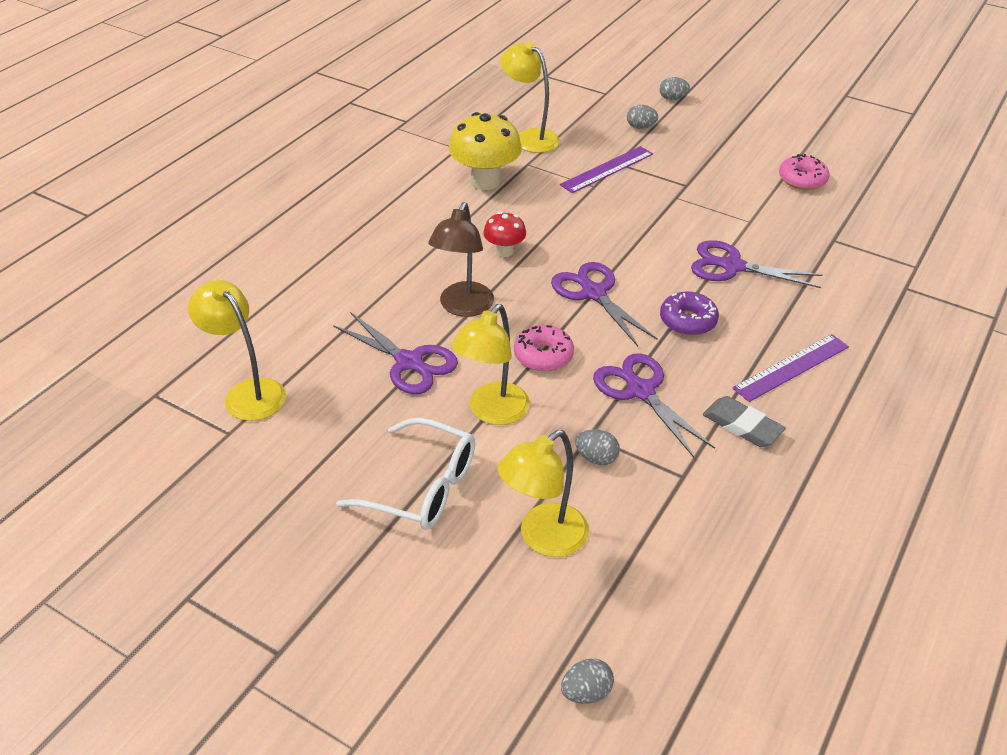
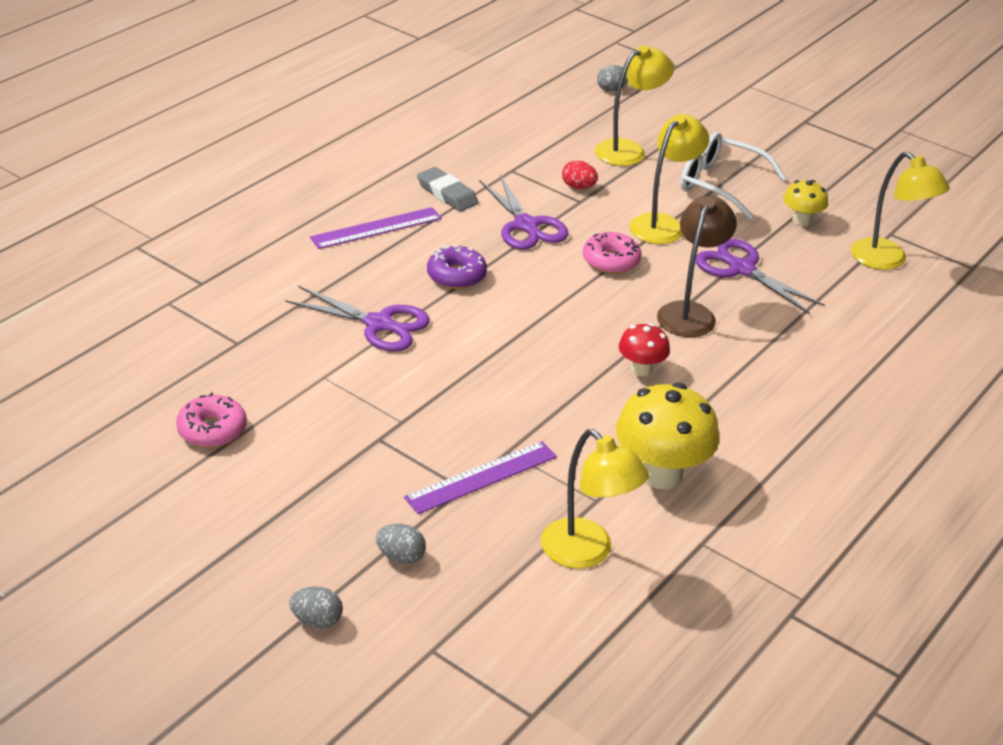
camera: 175 degrees left, 5 degrees down
(331, 438) = (801, 221): none -> yellow mushroom
(593, 293) = (546, 312): purple scissors -> none
(596, 458) = (578, 187): grey egg -> red egg

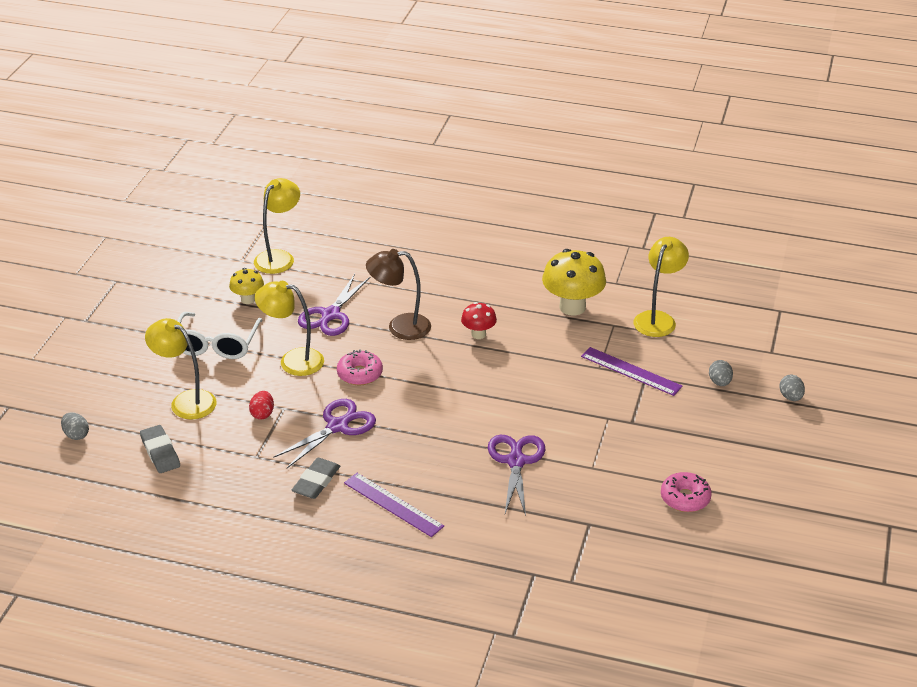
camera: 110 degrees left, 0 degrees up
(456, 276) = (430, 442): purple donut -> none
(555, 123) = (160, 452): none -> grey eraser

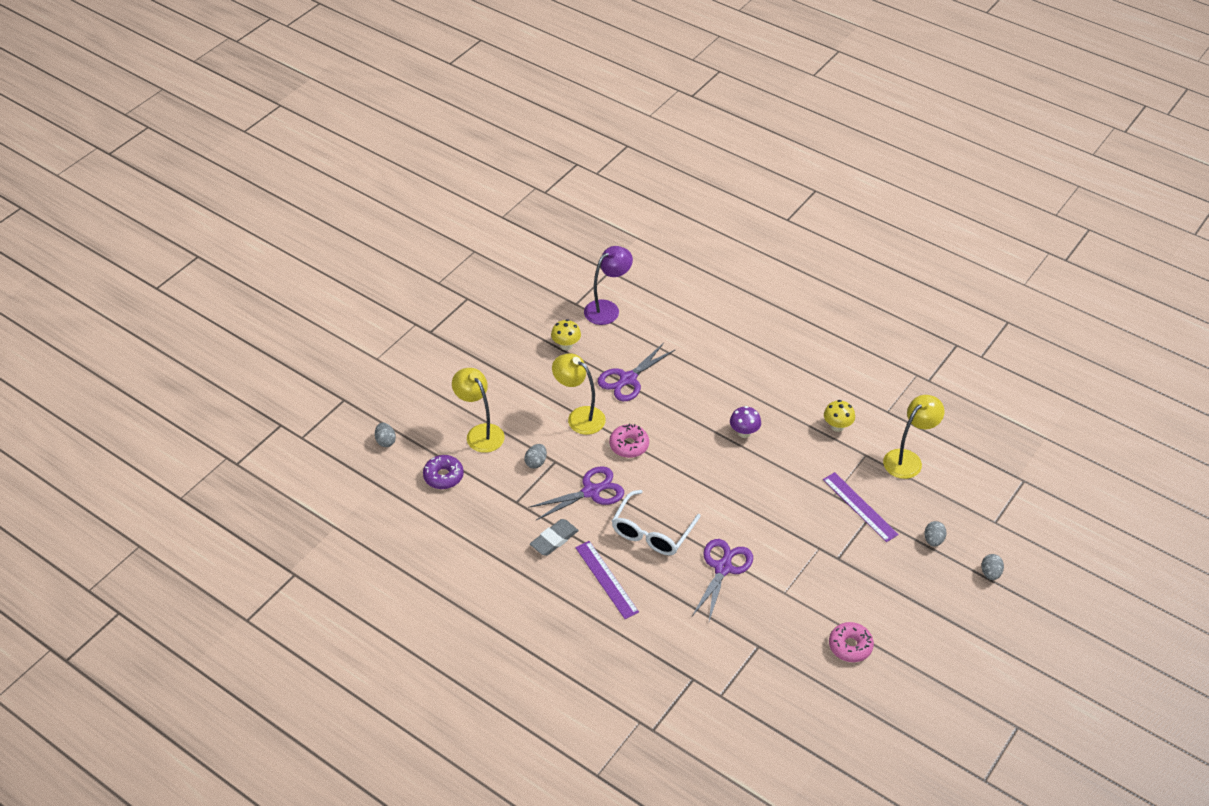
camera: 20 degrees right, 10 degrees up
(160, 452) = (443, 476): grey eraser -> purple donut
(216, 345) = (524, 384): white glasses -> white glasses (652, 532)
(262, 414) = (536, 462): red egg -> grey egg
(279, 257) = (607, 309): yellow lamp -> purple lamp
(400, 327) = (681, 407): brown lamp -> none
(478, 334) = (744, 432): red mushroom -> purple mushroom
(572, 307) = (837, 426): yellow mushroom -> yellow mushroom, size x0.55

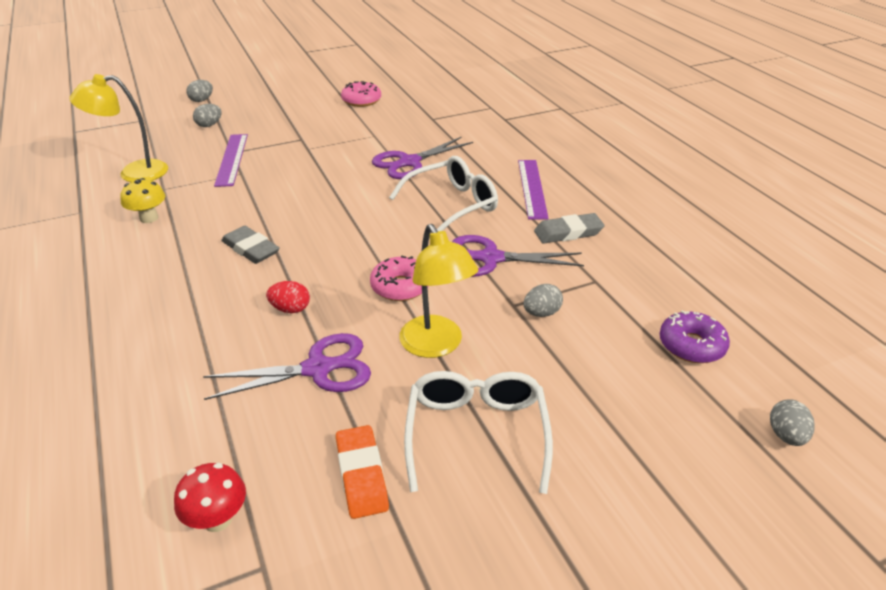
camera: 150 degrees left, 10 degrees down
(480, 433) = (607, 383): yellow lamp -> none
(529, 382) = (476, 433): none -> white glasses
(566, 345) = (361, 475): yellow mushroom -> orange eraser
(607, 309) = (217, 519): purple lamp -> red mushroom
(675, 404) = (290, 309): none -> red egg
(744, 432) = (251, 249): purple mushroom -> grey eraser

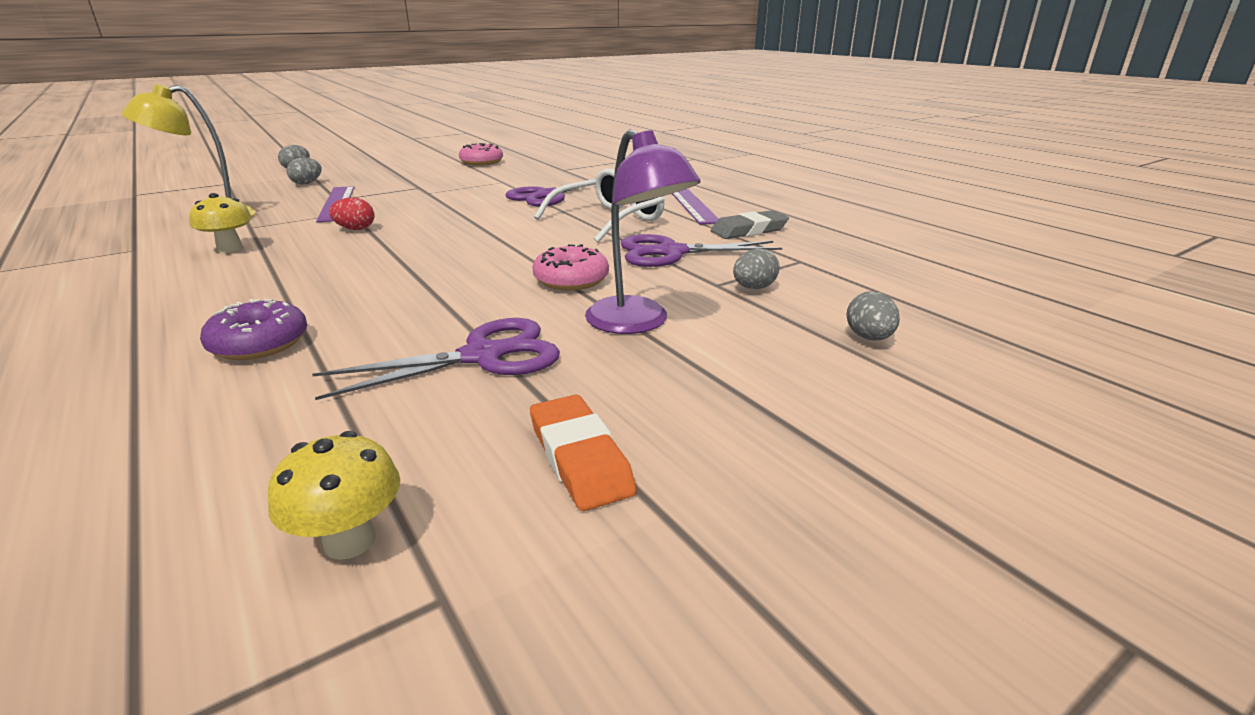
camera: 10 degrees left, 10 degrees down
(217, 519) = (350, 540): red mushroom -> yellow mushroom
(251, 249) = (369, 263): grey eraser -> none
(290, 309) = (432, 307): red egg -> red egg (355, 229)
(436, 346) = (637, 323): yellow lamp -> purple lamp
(476, 433) = (728, 397): white glasses -> none
(691, 345) = (943, 299): purple donut -> purple donut (259, 343)
(786, 435) = (1114, 362): grey egg -> grey egg (869, 338)

